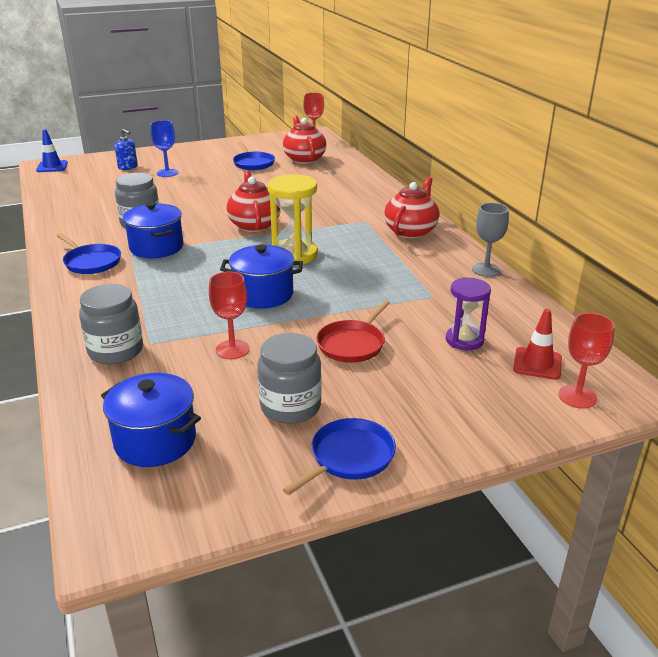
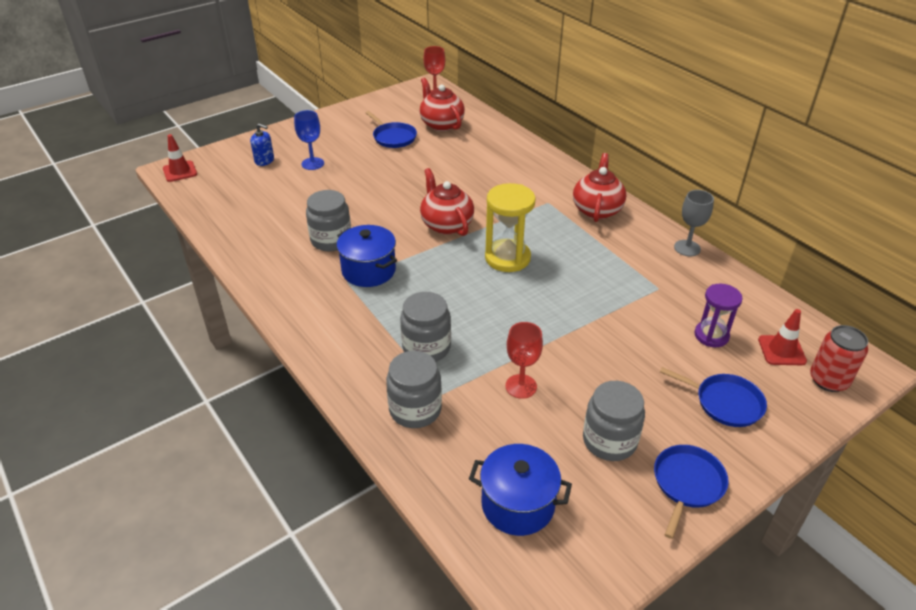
camera: 15 degrees left, 10 degrees up
(52, 167) = (180, 171): blue traffic cone -> red traffic cone
(91, 262) = (315, 301): blue pan -> blue pan (725, 403)
(164, 308) = (426, 348): none -> grey jar
(263, 294) = (508, 314): blue pot -> none
(352, 344) = (621, 358): red pan -> none
(577, 397) = (828, 380): red goblet -> red can

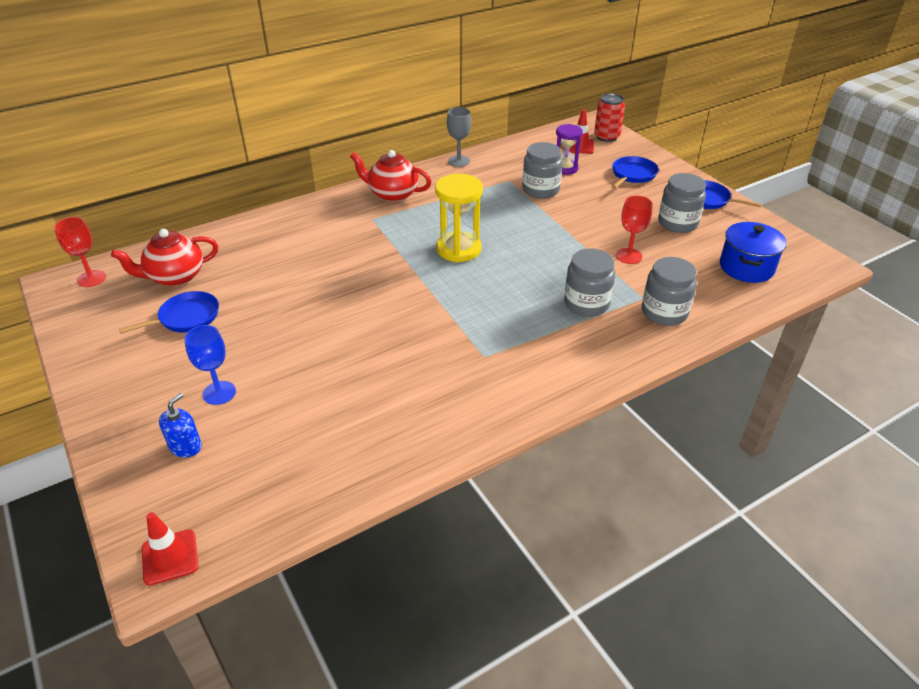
camera: 85 degrees left, 0 degrees up
(331, 240) = (405, 370): grey jar -> grey jar (540, 190)
(369, 270) = (467, 339): blue pot -> none
(446, 224) = (394, 283): red teapot -> none

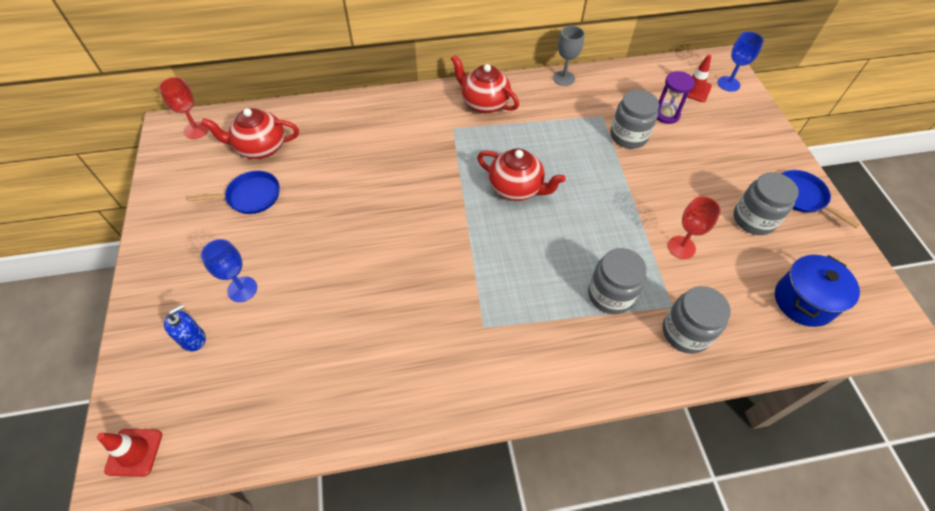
camera: 20 degrees right, 15 degrees up
(459, 249) = (516, 188): yellow hourglass -> red teapot
(606, 137) = (728, 84): red can -> blue goblet
(632, 174) = (734, 141): blue pan -> none

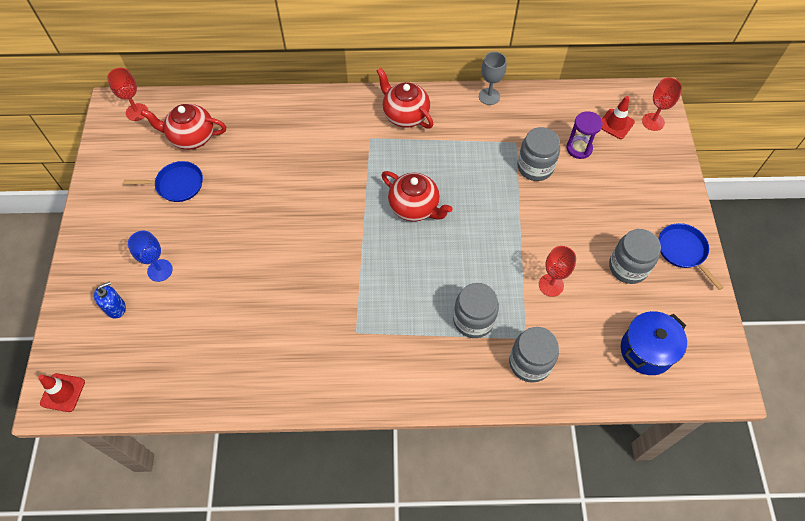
camera: 10 degrees right, 5 degrees up
(728, 84) = (653, 122): blue goblet -> red goblet

